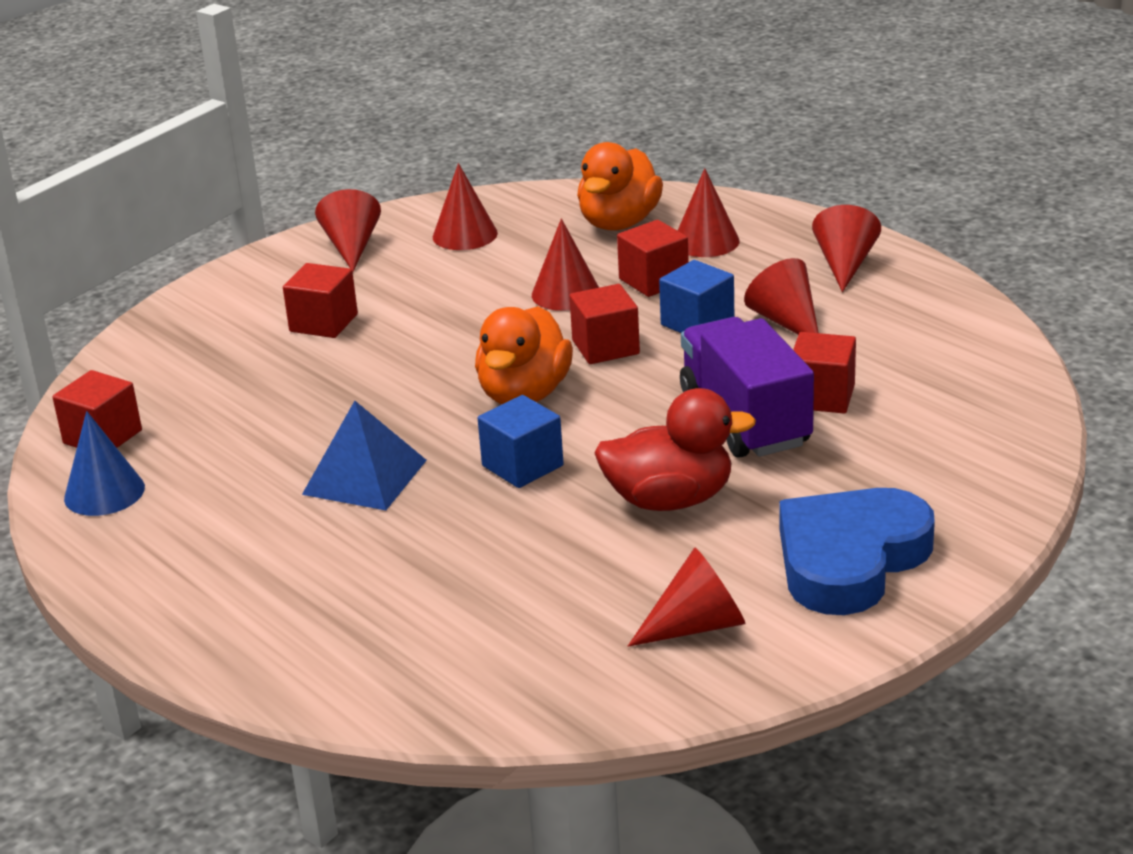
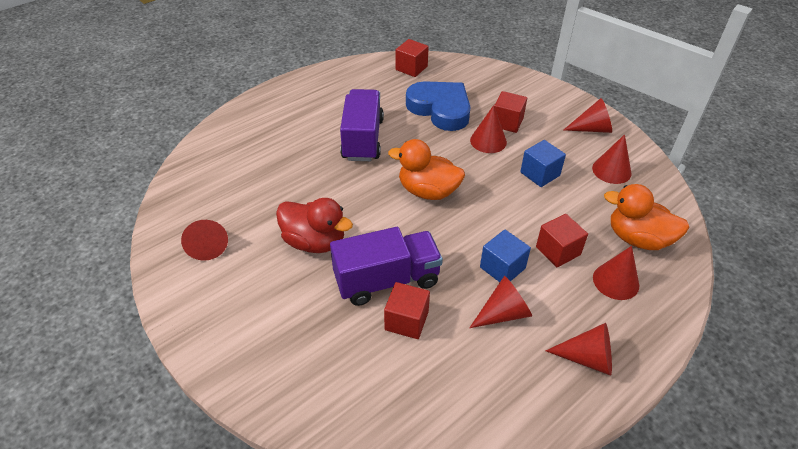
camera: 90 degrees right, 15 degrees up
(104, 492) = (369, 72): blue cone -> none
(364, 477) = (363, 139): blue pyramid -> purple truck
(522, 466) = (360, 189): blue cube -> blue cube (540, 174)
(566, 293) = (540, 210): red cone -> red cone (488, 141)
(605, 347) = (475, 225): red cube -> none
(670, 500) = (314, 242): red duck -> red duck turned 60 degrees counterclockwise
(850, 559) = (237, 311): blue heart -> blue heart (440, 109)

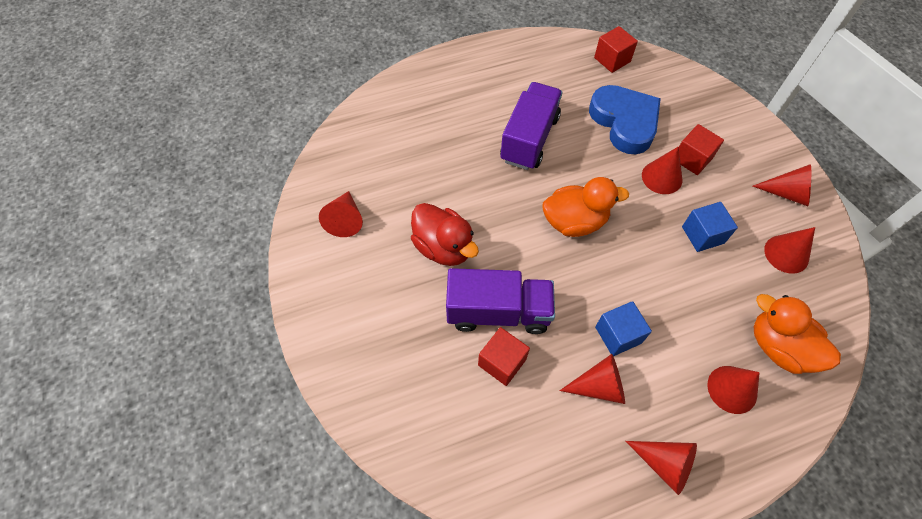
camera: 20 degrees right, 15 degrees up
(428, 191) = (574, 222): orange duck -> orange duck turned 135 degrees clockwise
(558, 251) = (684, 334): red cube -> none

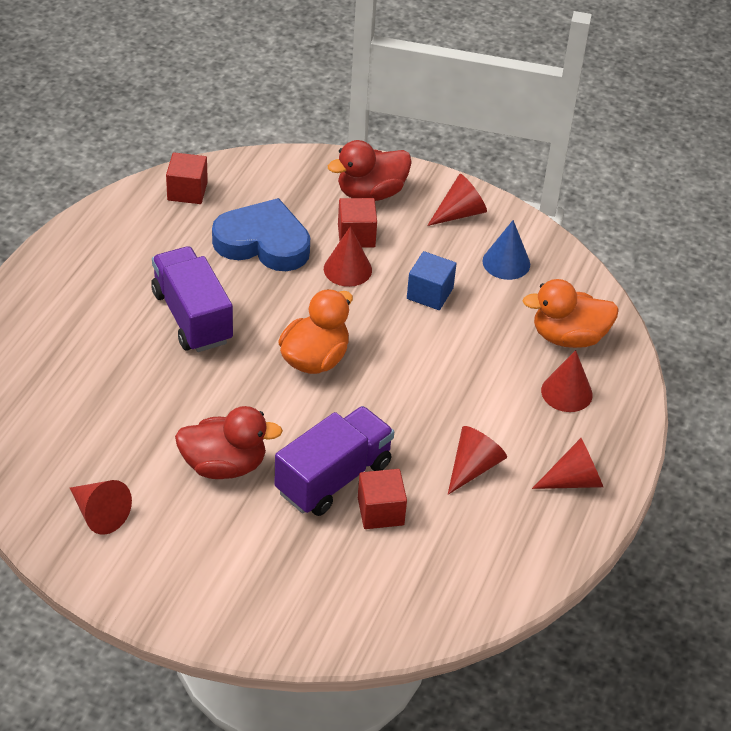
camera: 50 degrees left, 15 degrees down
(618, 335) = (447, 419): blue cube -> none
(734, 137) = (371, 193): none -> red duck
(786, 254) = (506, 262): red cone -> blue cone

